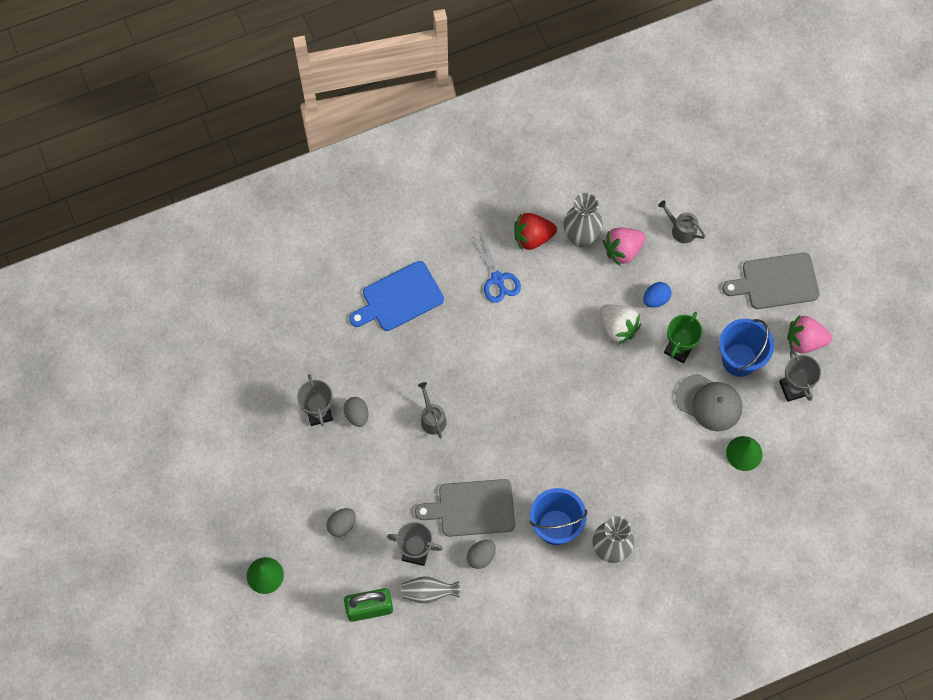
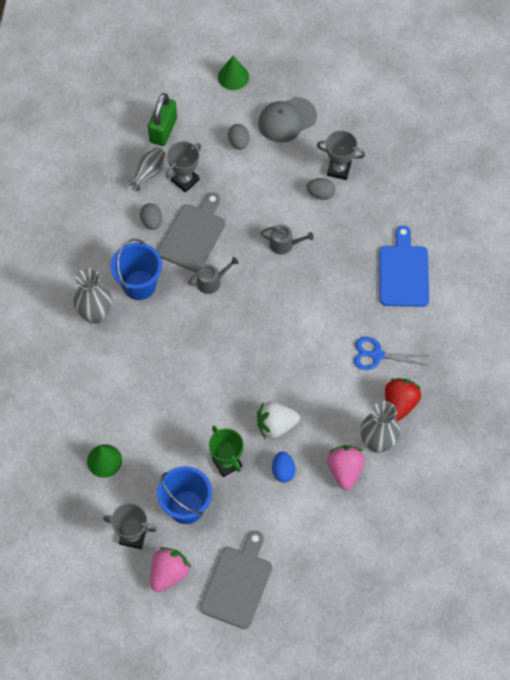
camera: 120 degrees right, 5 degrees down
(681, 229) = (336, 531): grey watering can -> grey watering can (211, 281)
(709, 403) = (165, 459): grey cap -> grey cap (287, 120)

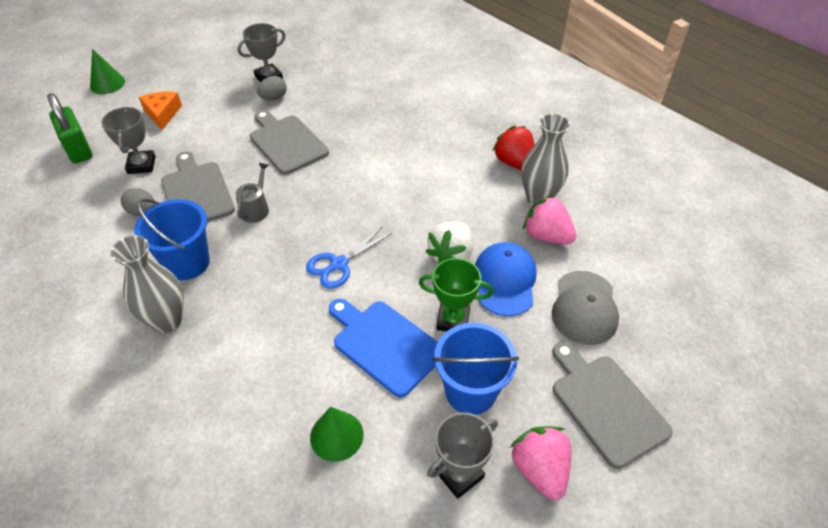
camera: 50 degrees left, 15 degrees down
(148, 173) = (98, 184): grey vase -> none
(238, 142) = (162, 114): grey egg -> orange cheese
(283, 471) = (505, 280): blue egg -> blue cap
(284, 244) = (286, 143): grey watering can -> grey cutting board
(287, 120) = (188, 78): grey cap -> grey cap (584, 307)
(377, 355) = (454, 150): blue scissors -> blue scissors (339, 264)
(403, 272) = (399, 95): blue cutting board -> blue cutting board (384, 344)

